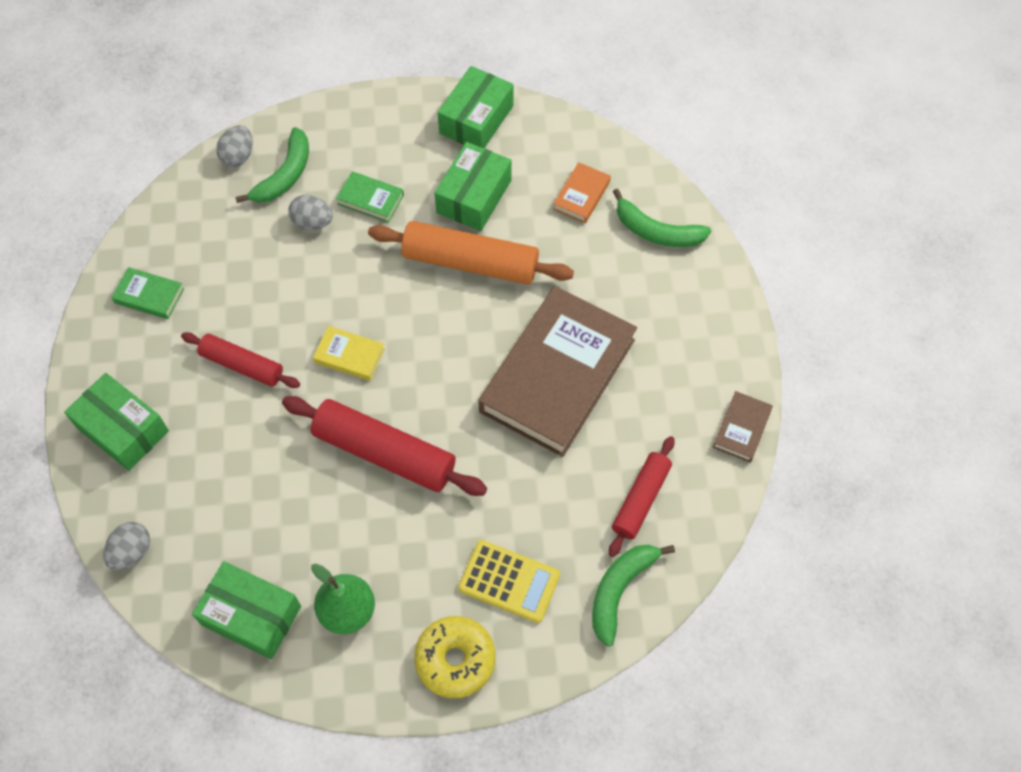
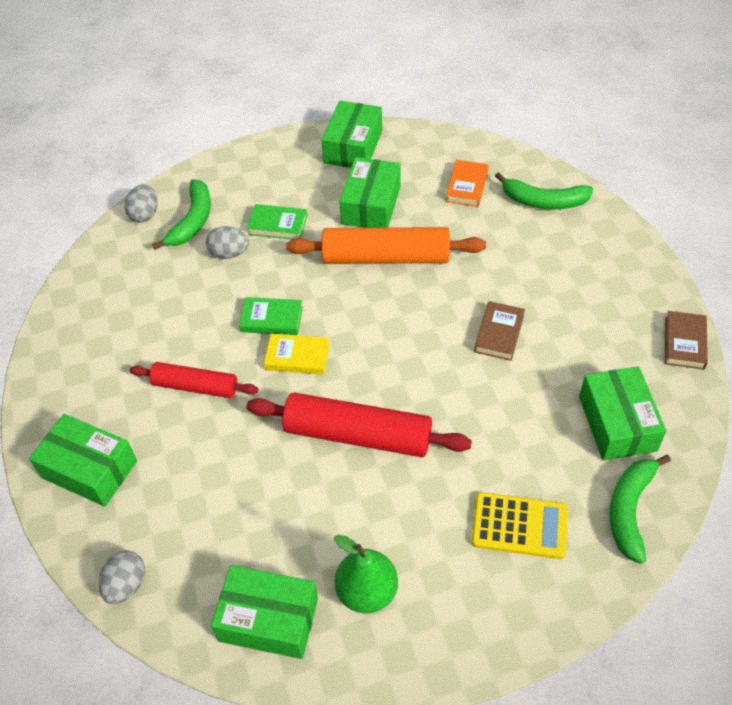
camera: 10 degrees left, 10 degrees down
(149, 296) = (88, 345): green book -> green book (272, 319)
(455, 660) = (492, 614): yellow donut -> none
(557, 375) = (499, 333): brown book -> brown book, size x0.41
(640, 499) = (617, 423): red rolling pin -> green box

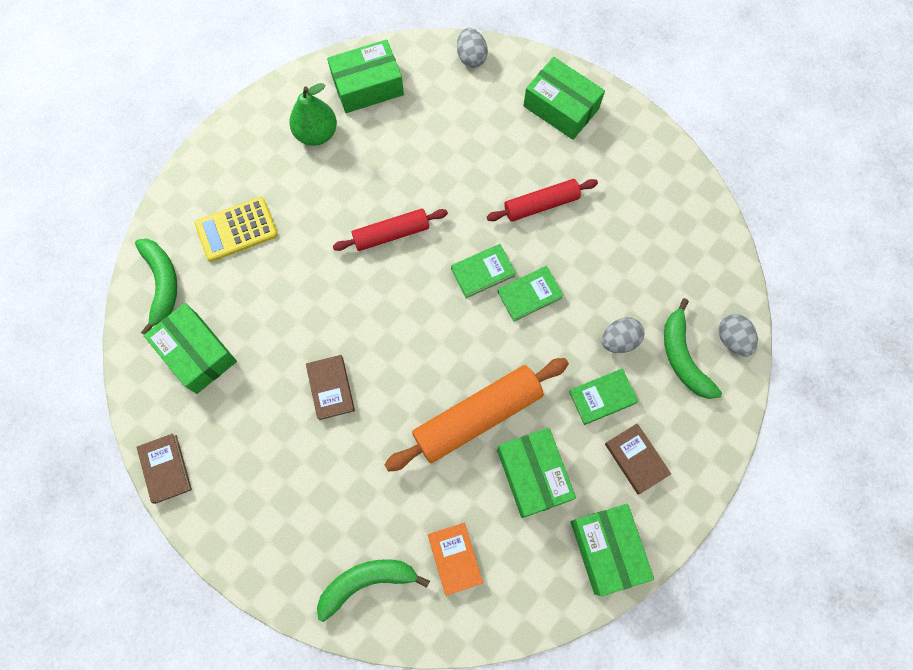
camera: 145 degrees right, 20 degrees up
(89, 469) = (561, 107): green box -> green box turned 45 degrees clockwise
(288, 181) = (636, 459): none -> brown book
(297, 357) = (482, 272): yellow book -> green book
(357, 435) = (391, 234): red rolling pin -> red rolling pin, size x0.61

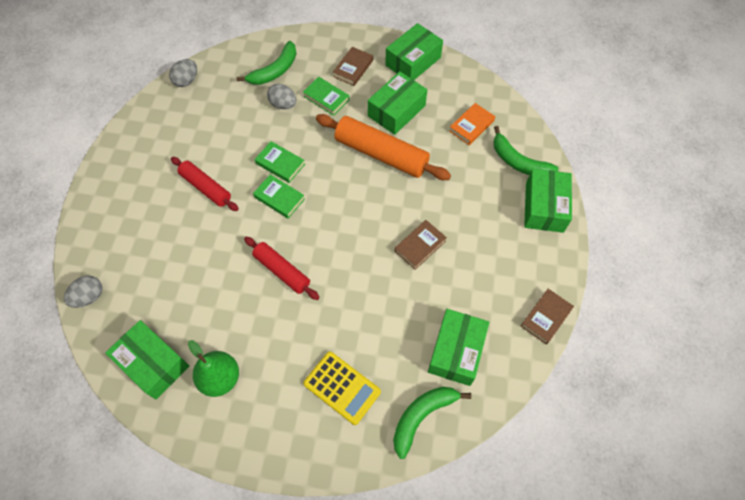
camera: 120 degrees left, 10 degrees down
(561, 107) = (113, 212): green box -> green box (544, 207)
(732, 339) = (249, 52): grey egg -> grey egg (186, 81)

